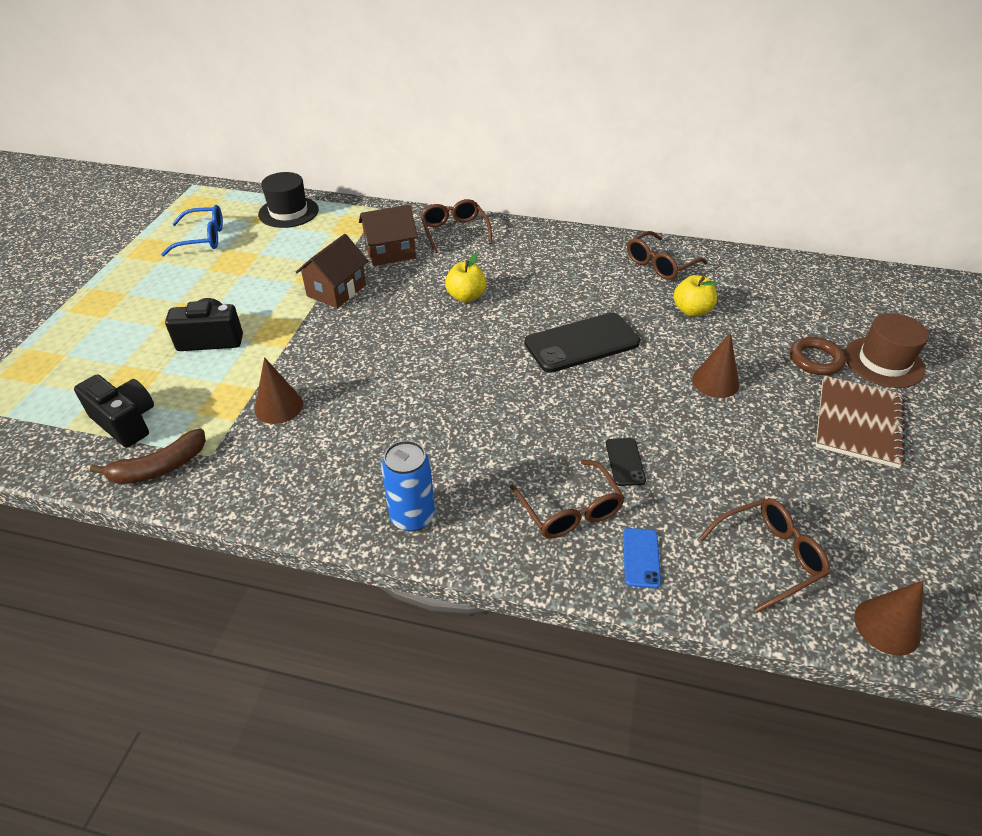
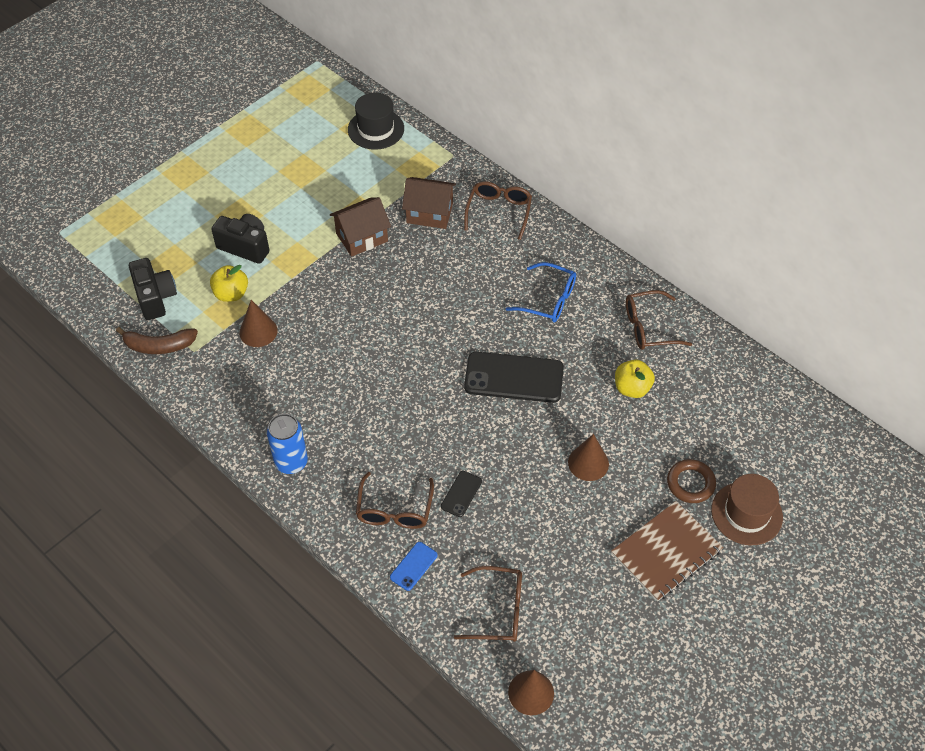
camera: 30 degrees right, 10 degrees up
(203, 238) = (292, 133): blue glasses -> blue glasses (549, 300)
(466, 296) = (458, 289): yellow apple -> yellow apple (231, 294)

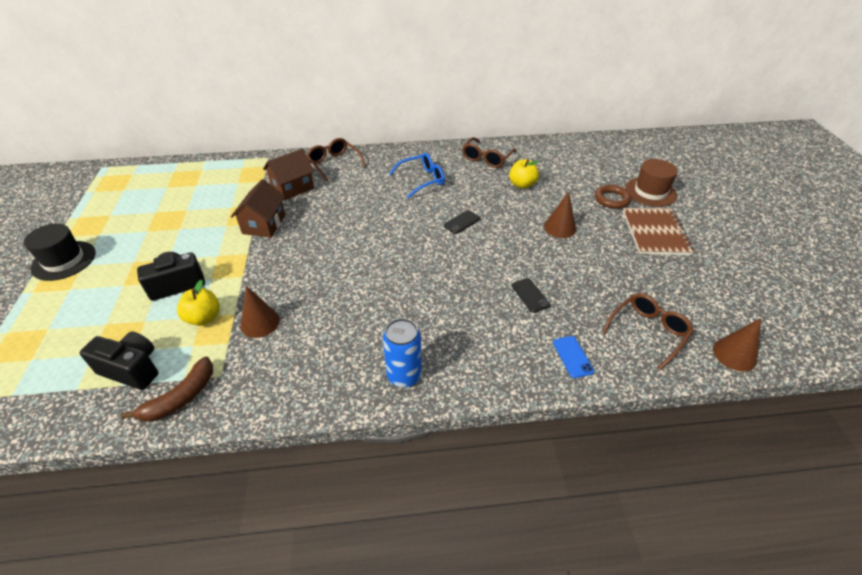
camera: 50 degrees left, 10 degrees down
(376, 129) = (196, 173): black hat -> black hat (64, 260)
(394, 510) = (511, 338): brown glasses -> none
(514, 377) = (462, 222): black phone -> black phone, size x0.47

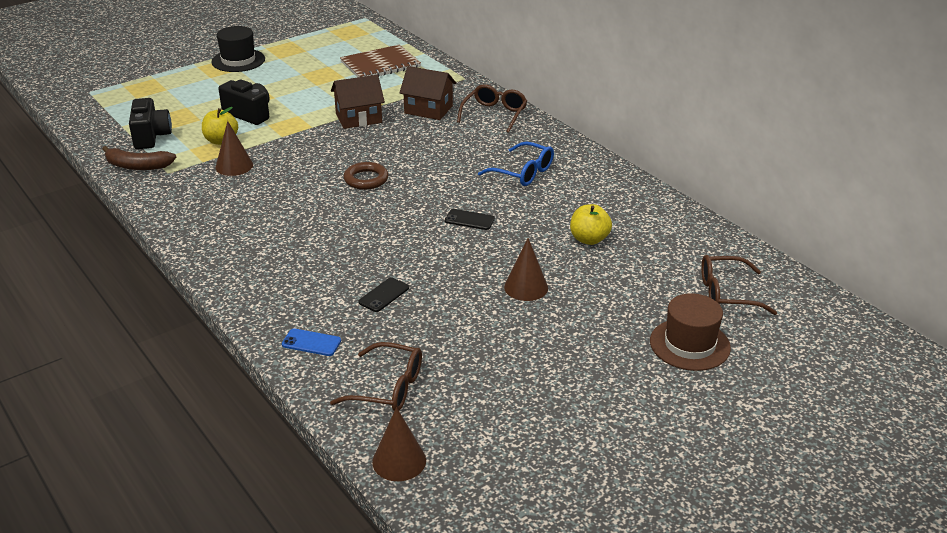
camera: 60 degrees right, 10 degrees down
(404, 375) = (222, 254): blue can -> none
(486, 158) = (619, 200): brown glasses -> brown glasses (726, 294)
(572, 357) = (311, 343): blue phone -> blue phone turned 60 degrees clockwise
(611, 199) = (632, 314): brown ring -> brown ring (366, 179)
(655, 233) = (590, 364): brown notebook -> brown notebook (380, 64)

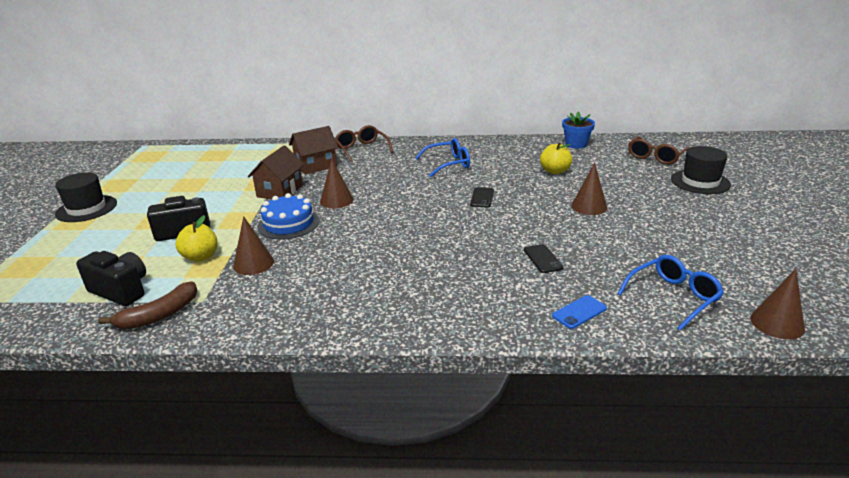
camera: 50 degrees left, 5 degrees down
(308, 150) = (288, 224): none -> blue cake
(366, 179) = (371, 215): brown ring -> none
(374, 151) = (336, 200): none -> brown cone
(380, 64) = (221, 161): brown notebook -> none
(388, 388) = (673, 297): brown glasses -> blue glasses
(469, 220) = (482, 198): black phone -> black phone turned 45 degrees counterclockwise
(687, 228) = (576, 144): none -> blue flower pot
(689, 344) = (700, 182): brown hat -> black hat

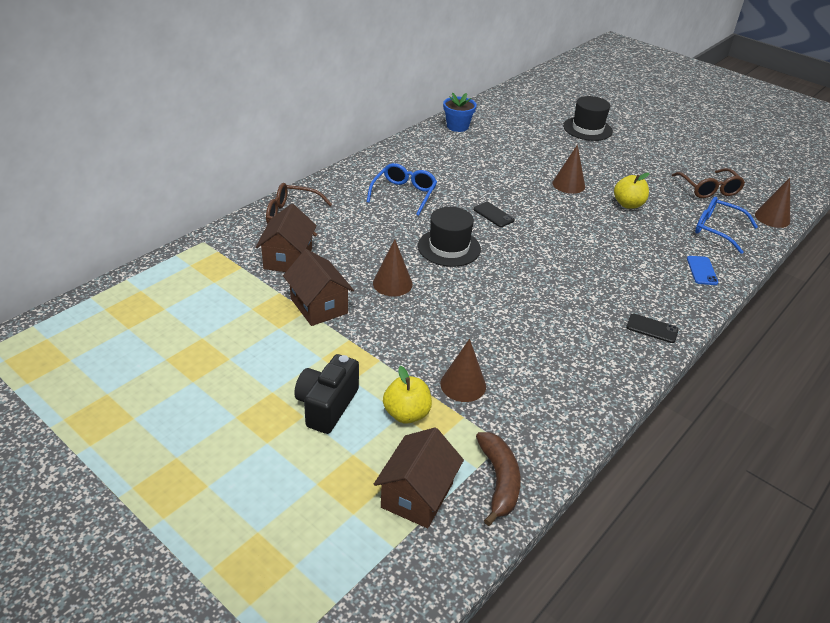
camera: 55 degrees left, 10 degrees up
(86, 208) = (140, 468): black hat -> black hat (449, 247)
(121, 291) = (417, 495): black camera -> brown house
(288, 224) = (405, 331): blue cake -> none
(542, 259) = (621, 245): black phone -> black phone (652, 329)
(555, 171) = (492, 162): yellow apple -> yellow apple (628, 204)
(655, 157) = (528, 116): brown glasses -> brown glasses (709, 189)
(673, 297) = (716, 229): blue glasses -> blue glasses turned 60 degrees counterclockwise

